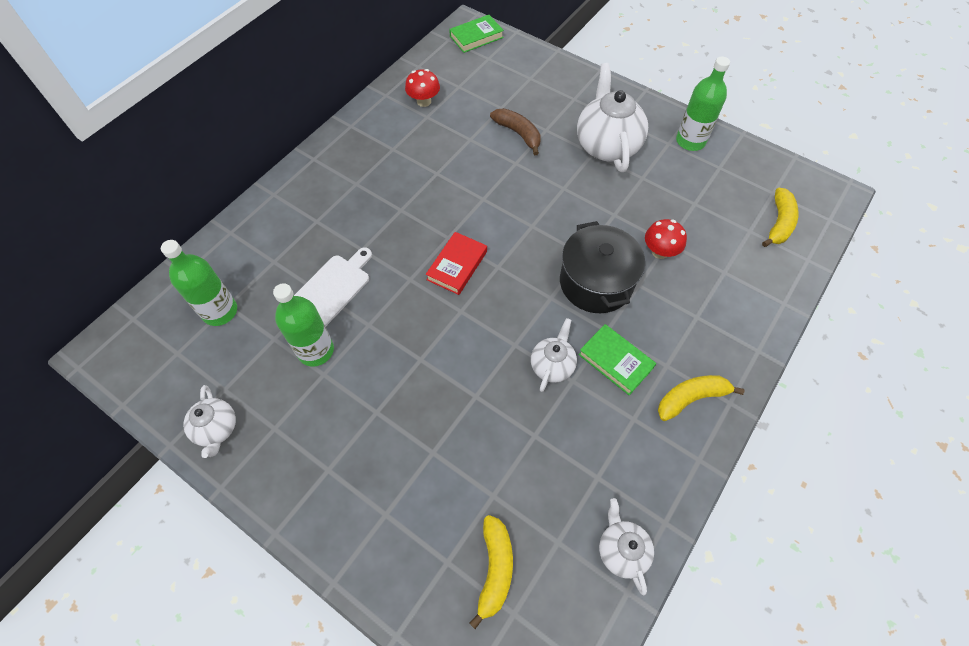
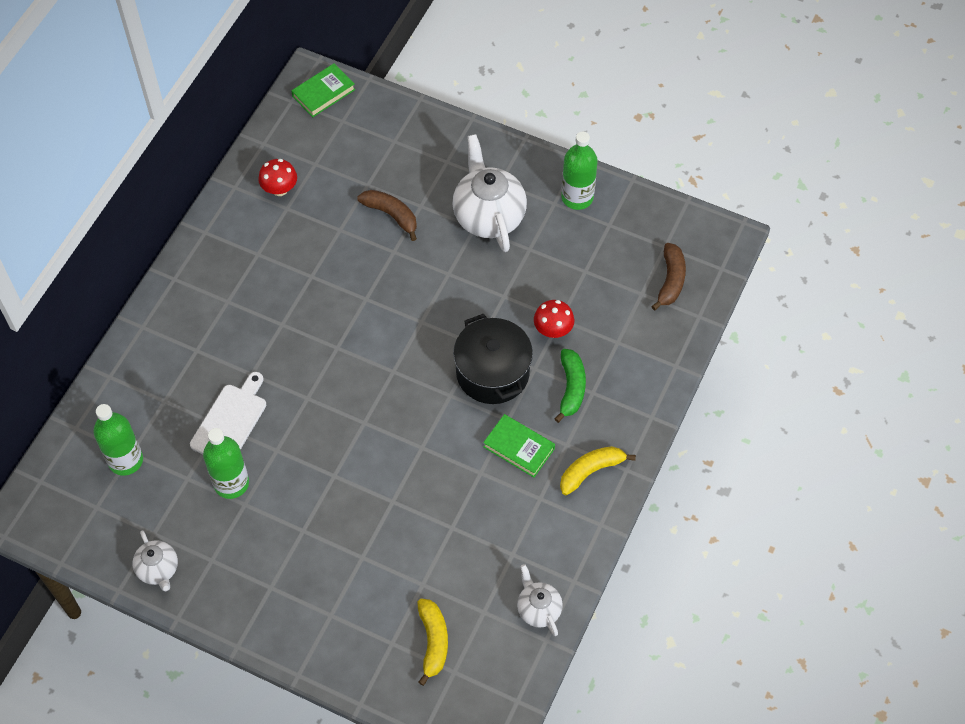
camera: 10 degrees left, 0 degrees up
(457, 265) = (352, 376): red book -> none
(552, 365) = (460, 461): white teapot -> none
(675, 309) = (571, 388): none -> green banana
(779, 223) = (670, 280): yellow banana -> brown banana

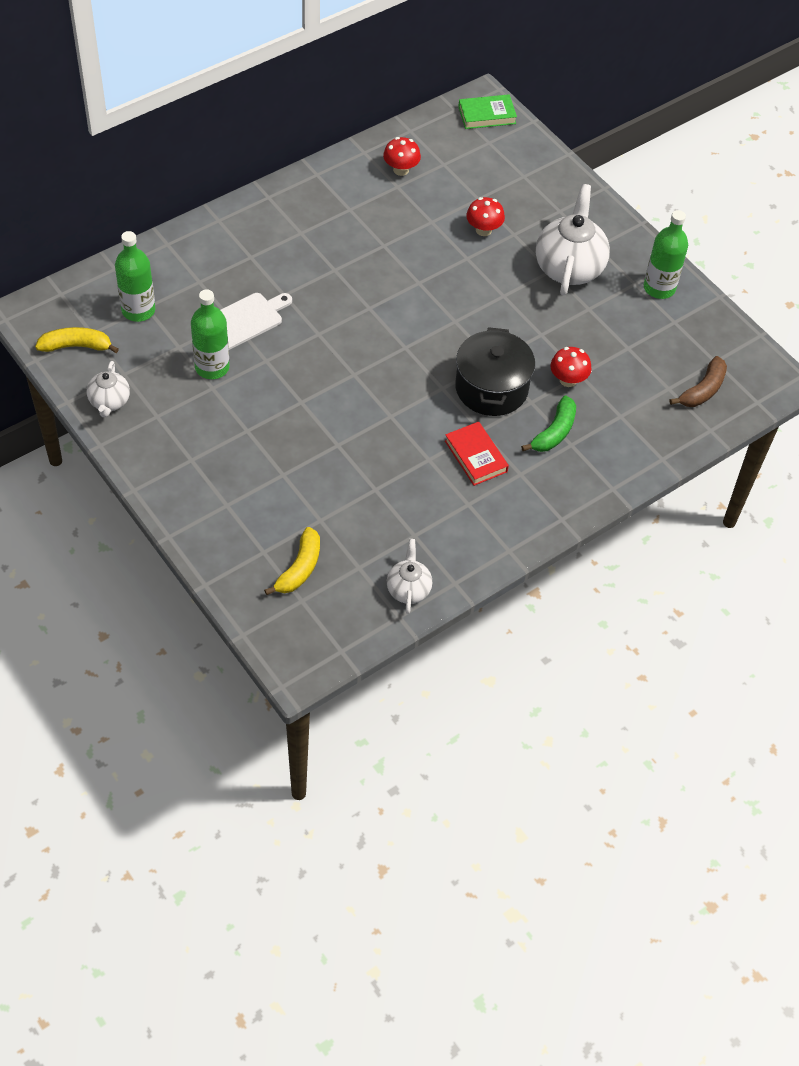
camera: 25 degrees right, 5 degrees down
(391, 215) = (483, 230): brown banana -> red mushroom
(519, 448) = (475, 456): green book -> red book
(591, 471) = (528, 505): yellow banana -> yellow banana (76, 346)

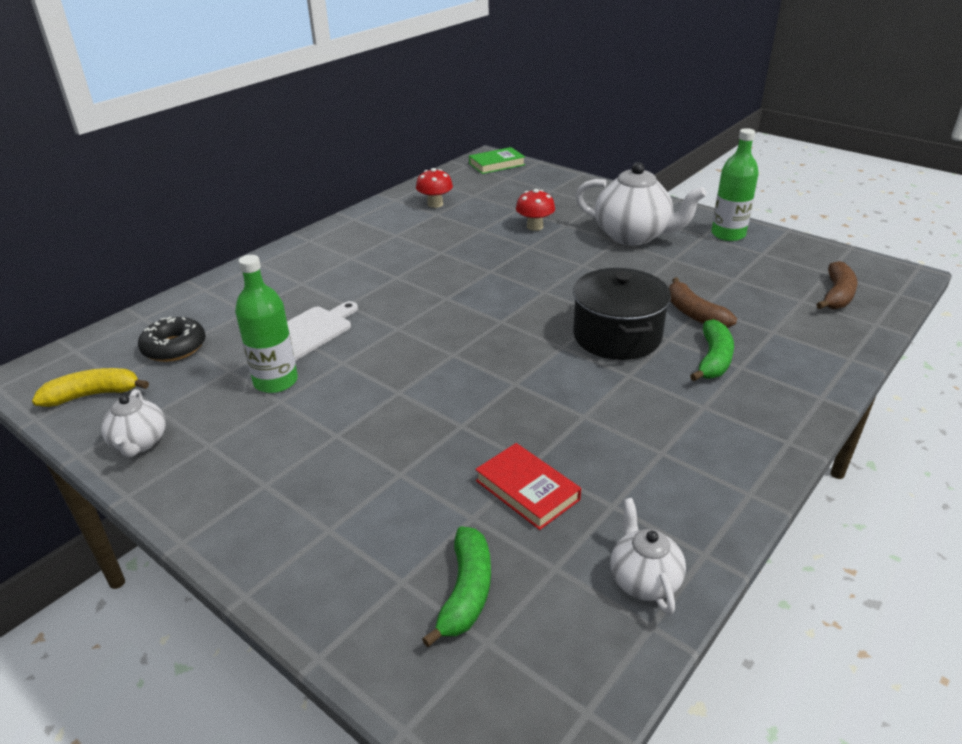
camera: 10 degrees left, 20 degrees down
(138, 310) = (174, 347): green bottle -> black donut
(299, 568) = (466, 592): yellow banana -> green banana
(475, 456) = (639, 401): red book -> red book (527, 490)
(568, 380) = (694, 314): red mushroom -> brown banana
(569, 268) = (633, 236): white teapot -> white teapot turned 120 degrees clockwise

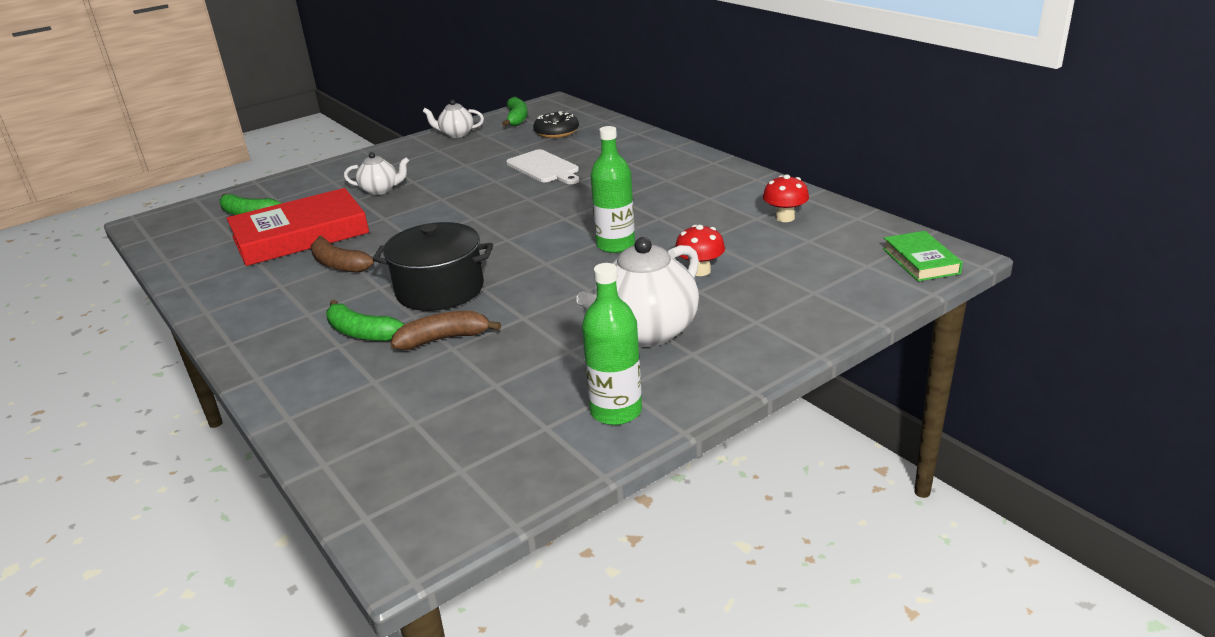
camera: 105 degrees right, 5 degrees down
(93, 395) = (517, 119): yellow banana -> green banana
(275, 381) = (489, 162): green bottle -> green bottle (615, 245)
(527, 490) = (300, 235): red book -> red book, size x1.93
(643, 580) = (193, 262): white teapot -> white teapot (380, 190)
(837, 295) = (403, 456): brown banana -> brown banana (339, 264)

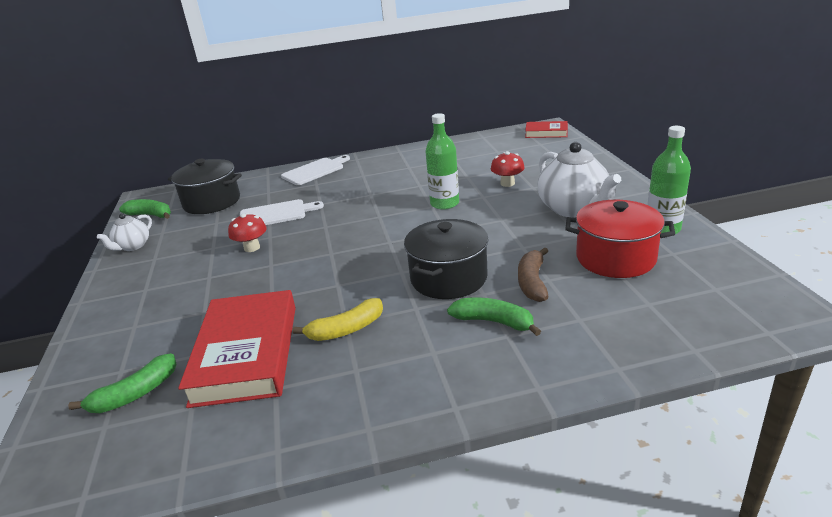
camera: 65 degrees left, 0 degrees up
(339, 264) = (346, 329): brown banana -> yellow banana
(362, 333) = (494, 322): green banana -> green banana turned 120 degrees counterclockwise
(380, 190) = (203, 297): white teapot -> none
(517, 384) = (615, 258): none -> red pot
(556, 132) = (212, 202): black donut -> black pot
(662, 152) = (315, 171): none -> white cutting board
(785, 218) = (462, 152): red mushroom -> red mushroom (252, 248)
(920, 261) = (546, 133): green book -> red book

